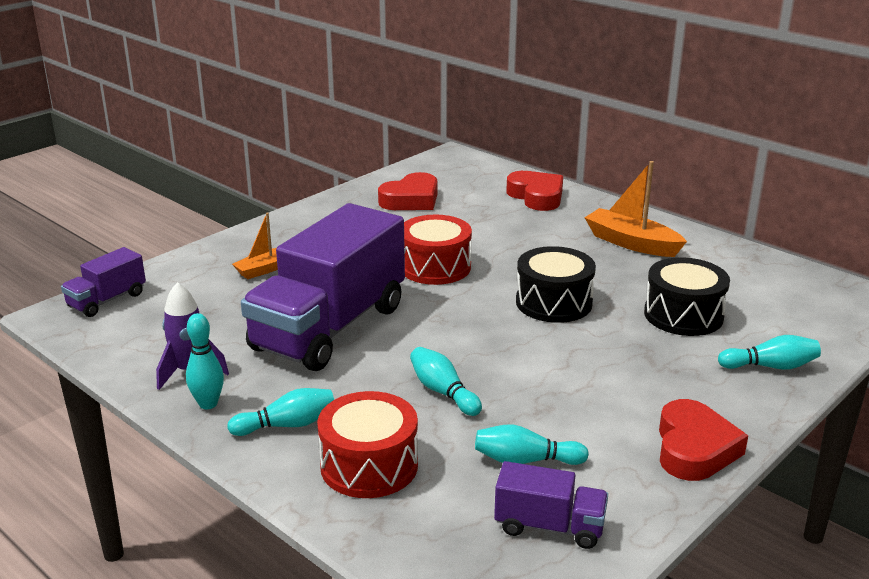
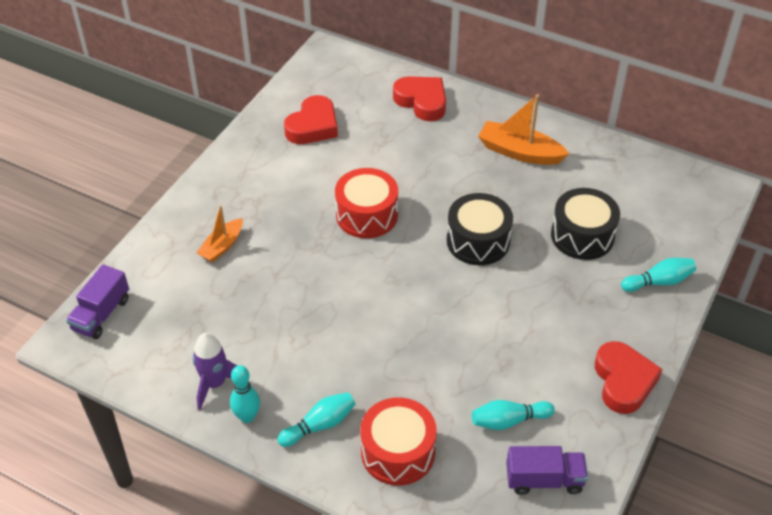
camera: 15 degrees left, 20 degrees up
(329, 328) = (308, 309): purple truck -> none
(443, 392) = (425, 363): turquoise bowling pin -> none

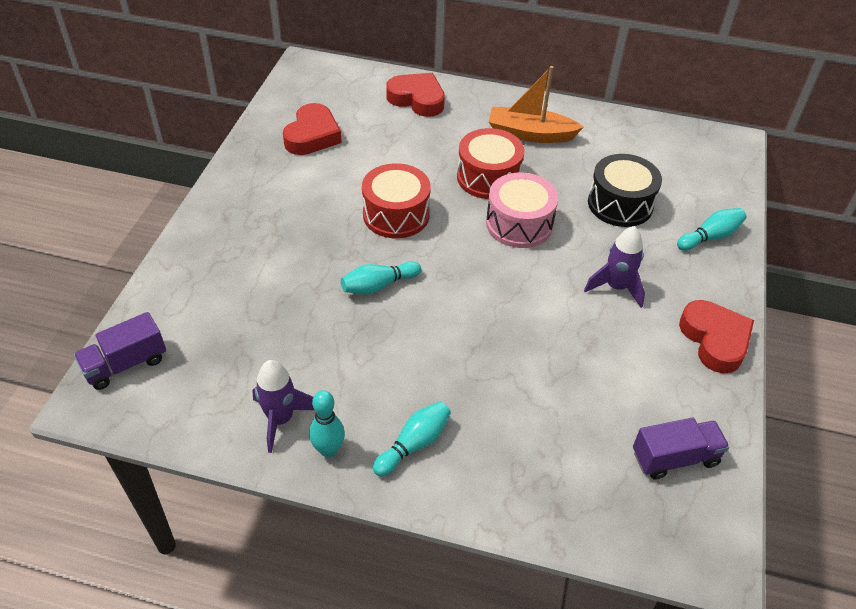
camera: 15 degrees left, 0 degrees up
(101, 314) = (125, 364): purple truck -> purple truck turned 45 degrees clockwise
(222, 246) = (248, 269): orange boat -> none
(398, 452) = (510, 458): red drum -> red drum (488, 177)
(478, 241) = (519, 224): black drum -> pink drum
(509, 421) = (615, 401): turquoise bowling pin -> turquoise bowling pin (378, 285)
(548, 316) = (616, 287): none -> purple rocket

